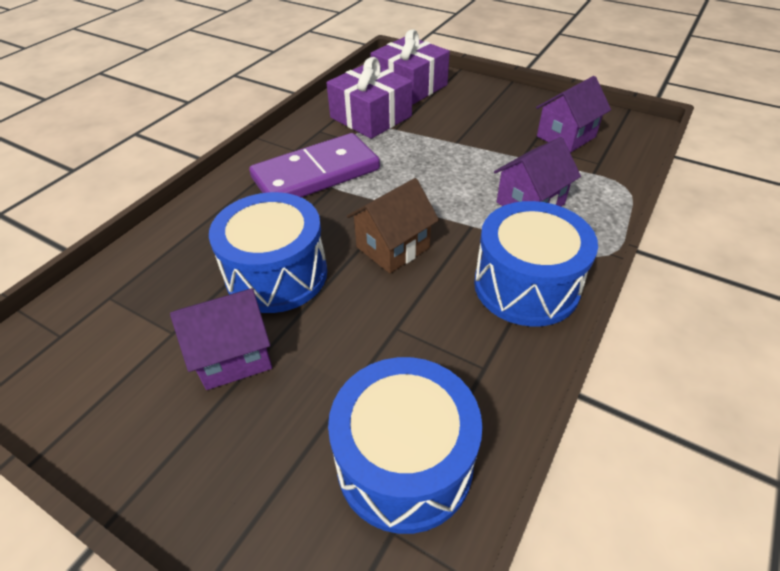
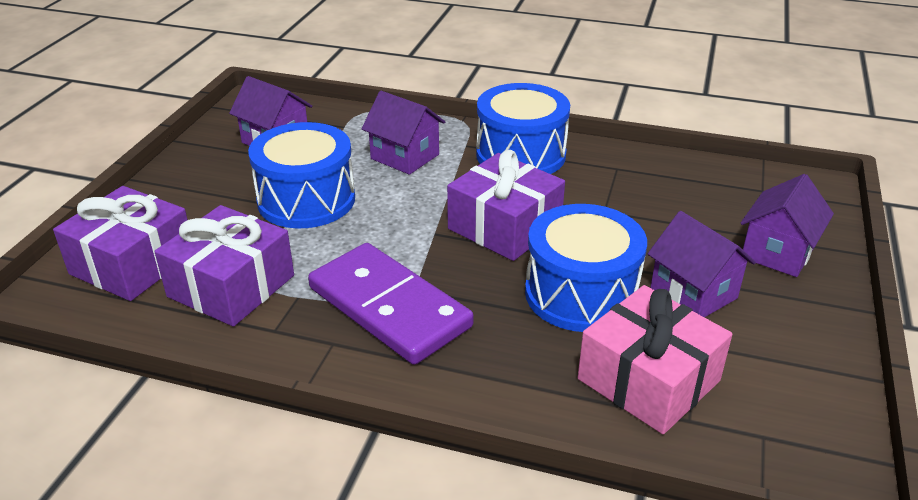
camera: 105 degrees left, 10 degrees down
(160, 287) = (648, 380): none -> pink gift
(254, 472) = (777, 252): none -> purple house
(393, 247) = (504, 226): brown house -> purple gift
(404, 462) = (716, 191): blue drum -> blue drum (306, 200)

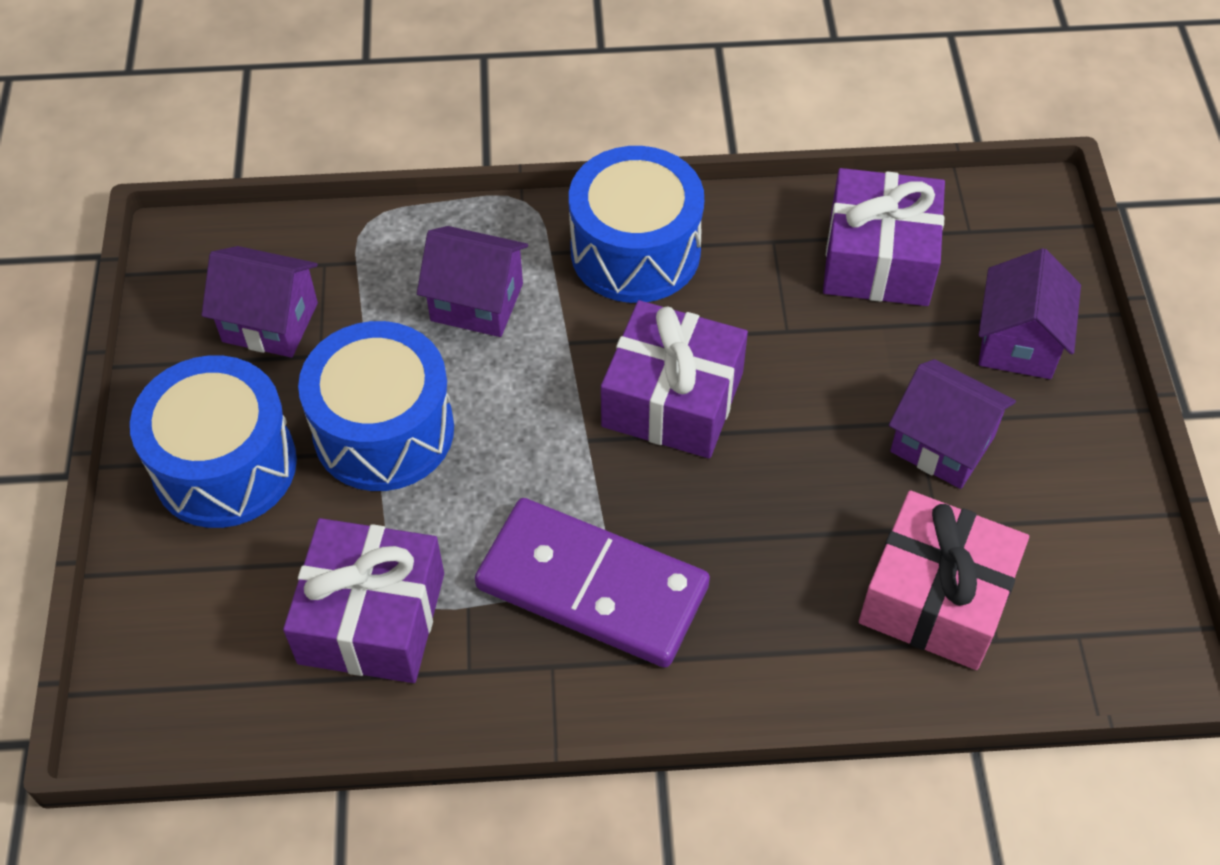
camera: 20 degrees left, 20 degrees up
(132, 263) = (213, 623): purple gift -> purple gift (878, 258)
(581, 294) = (813, 488): blue drum -> blue drum (225, 466)

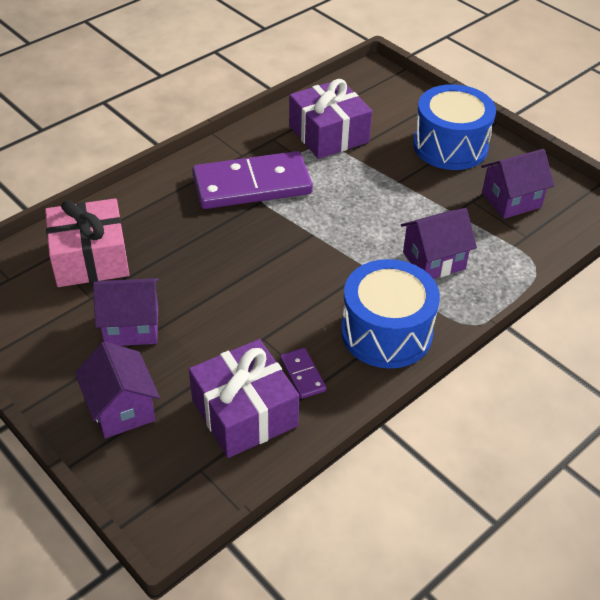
camera: 140 degrees right, 10 degrees down
(384, 431) = (405, 189): blue drum -> none
(672, 399) = (290, 271): purple gift -> none
(778, 261) = (302, 375): none -> purple domino

